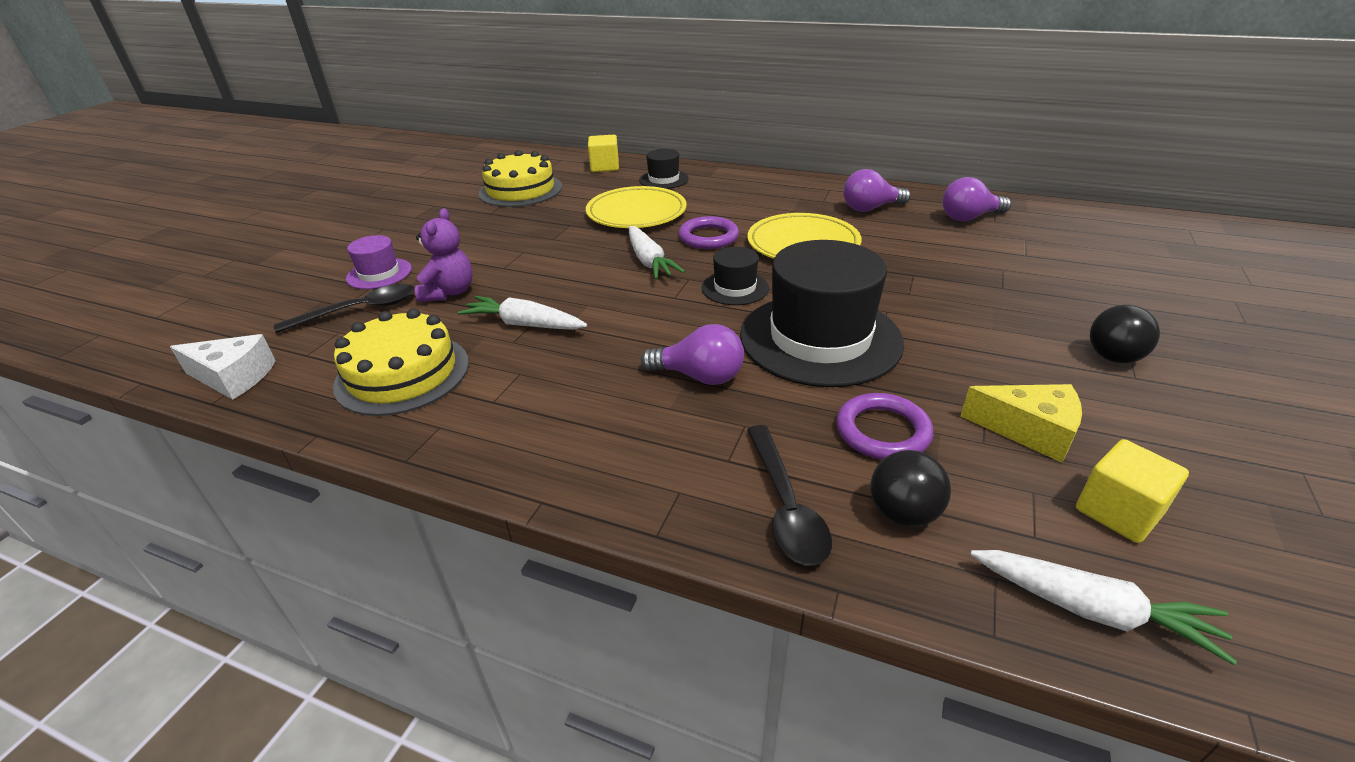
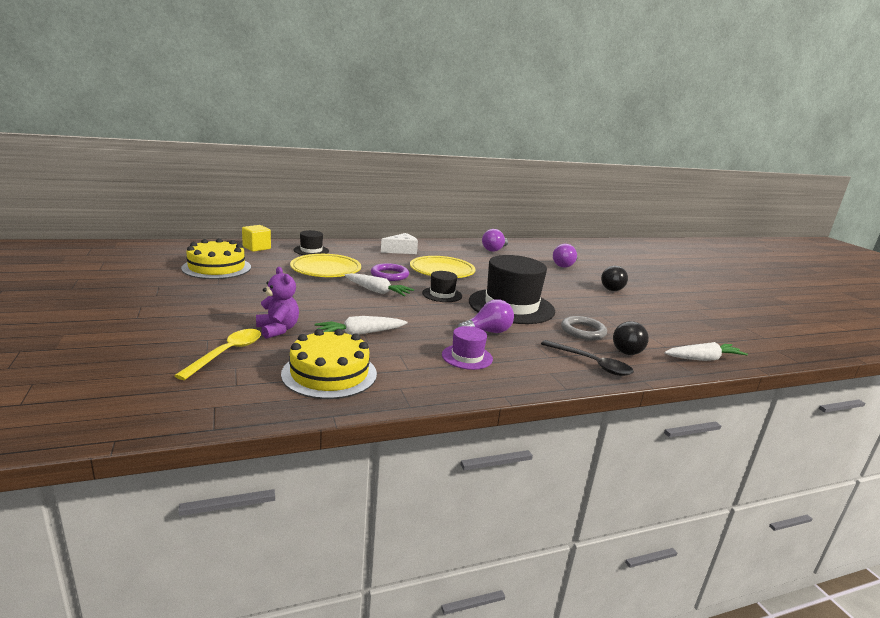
camera: 45 degrees left, 15 degrees down
(233, 377) = (201, 411): white cheese -> white cheese (401, 250)
(359, 310) = (227, 353): black spoon -> yellow spoon
(379, 274) = (198, 331): purple hat -> purple hat (467, 357)
(870, 208) = (447, 251): purple light bulb -> purple light bulb (564, 265)
(882, 431) = (583, 331): purple ring -> grey ring
(1029, 430) = (622, 318): yellow cheese -> none
(1118, 511) = (674, 333): yellow cube -> none

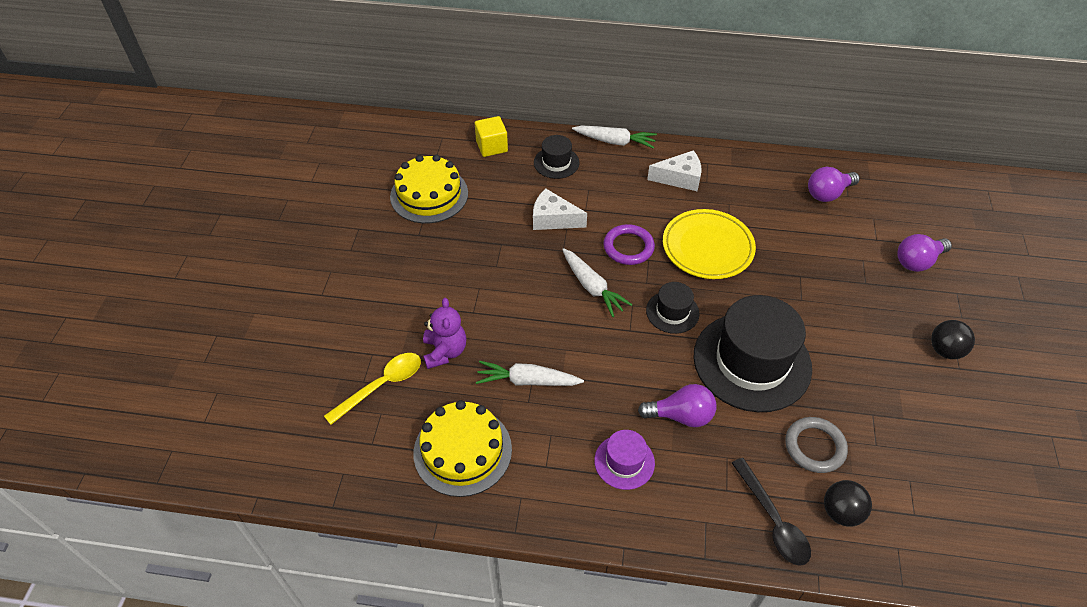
camera: 30 degrees right, 30 degrees up
(326, 269) = (553, 219): yellow plate -> white cheese
(703, 359) = (948, 558): white carrot -> white carrot (615, 141)

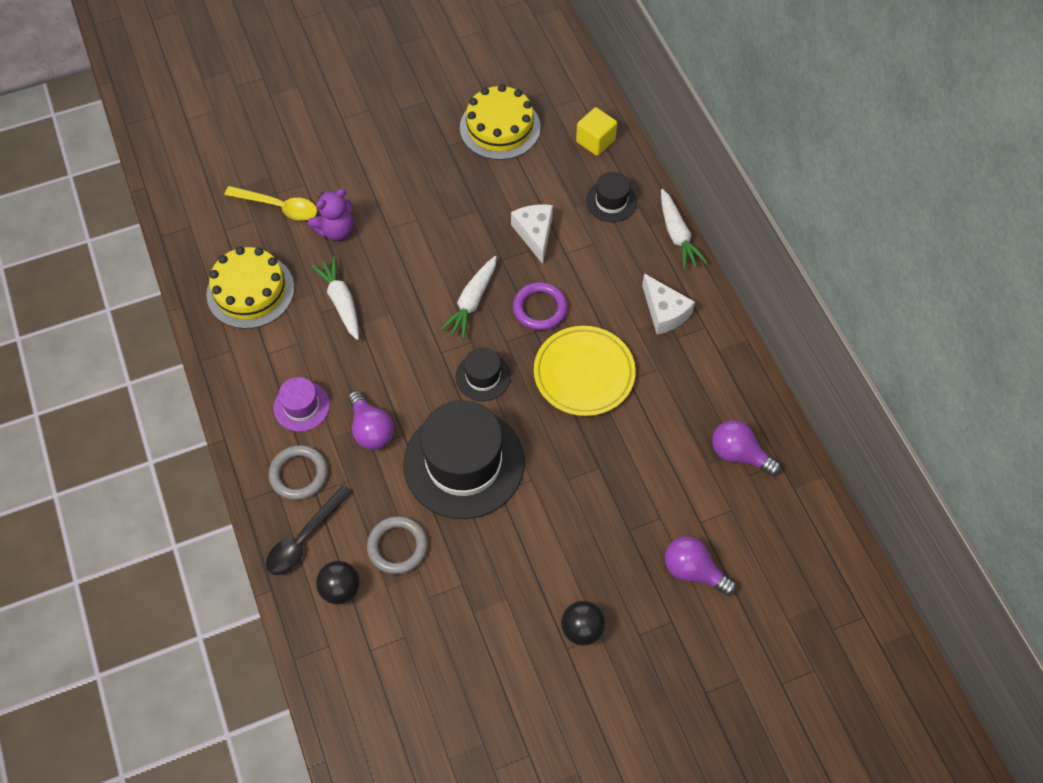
camera: 60 degrees right, 10 degrees up
(699, 496) = (299, 474): none -> grey ring

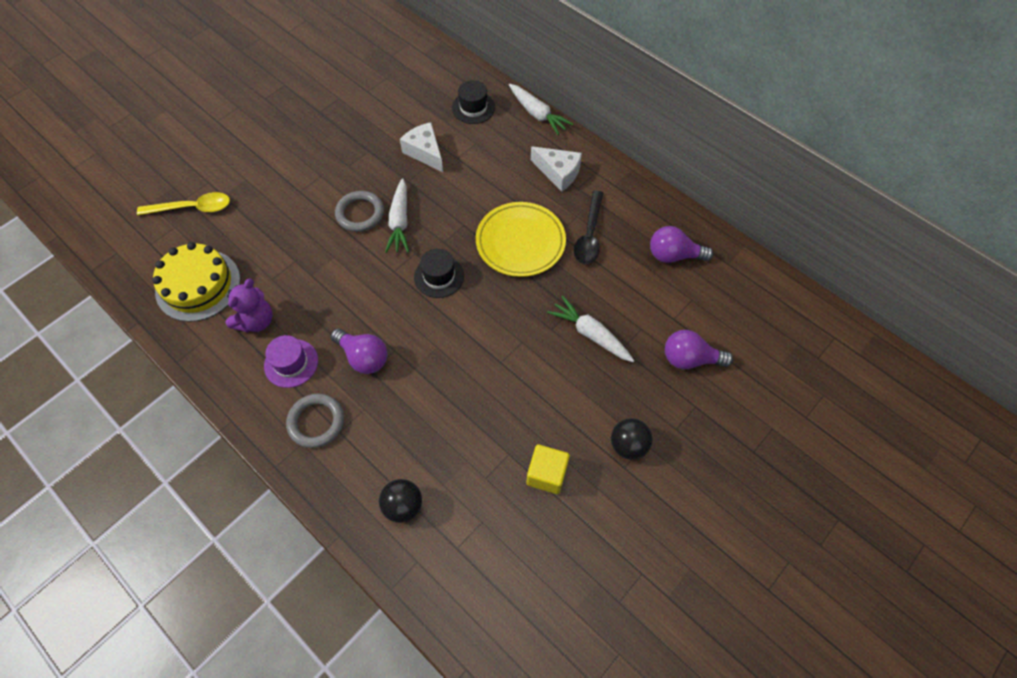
camera: 25 degrees left, 0 degrees up
(304, 538) = (348, 475): black spoon -> black spoon (589, 235)
(336, 230) = (254, 208): purple teddy bear -> purple teddy bear (256, 321)
(341, 302) = (286, 263): white carrot -> white carrot (590, 334)
(397, 546) = (436, 446): grey ring -> grey ring (360, 213)
(464, 463) = (458, 352): black hat -> none
(500, 127) = (356, 84): yellow cake -> none
(540, 308) = (458, 206): purple ring -> none
(595, 141) = (437, 69): yellow cube -> yellow cube (546, 474)

